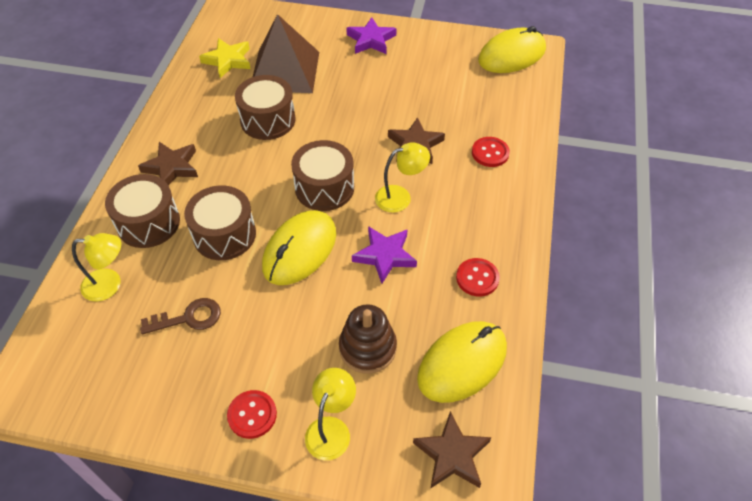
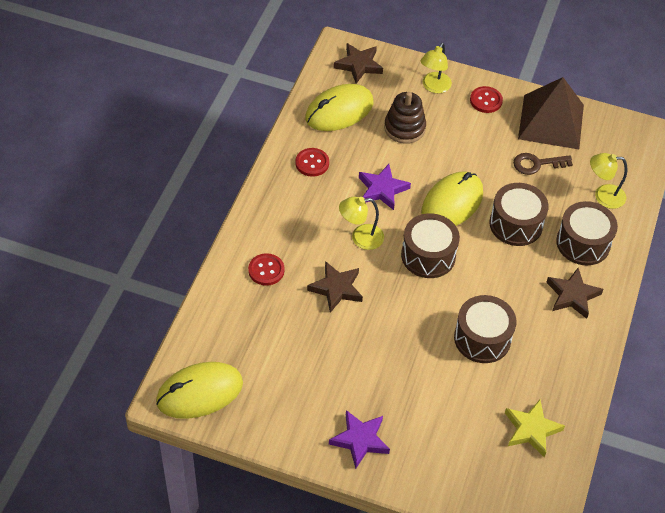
camera: 175 degrees left, 0 degrees up
(285, 71) = (464, 404): brown pyramid -> brown pyramid (551, 121)

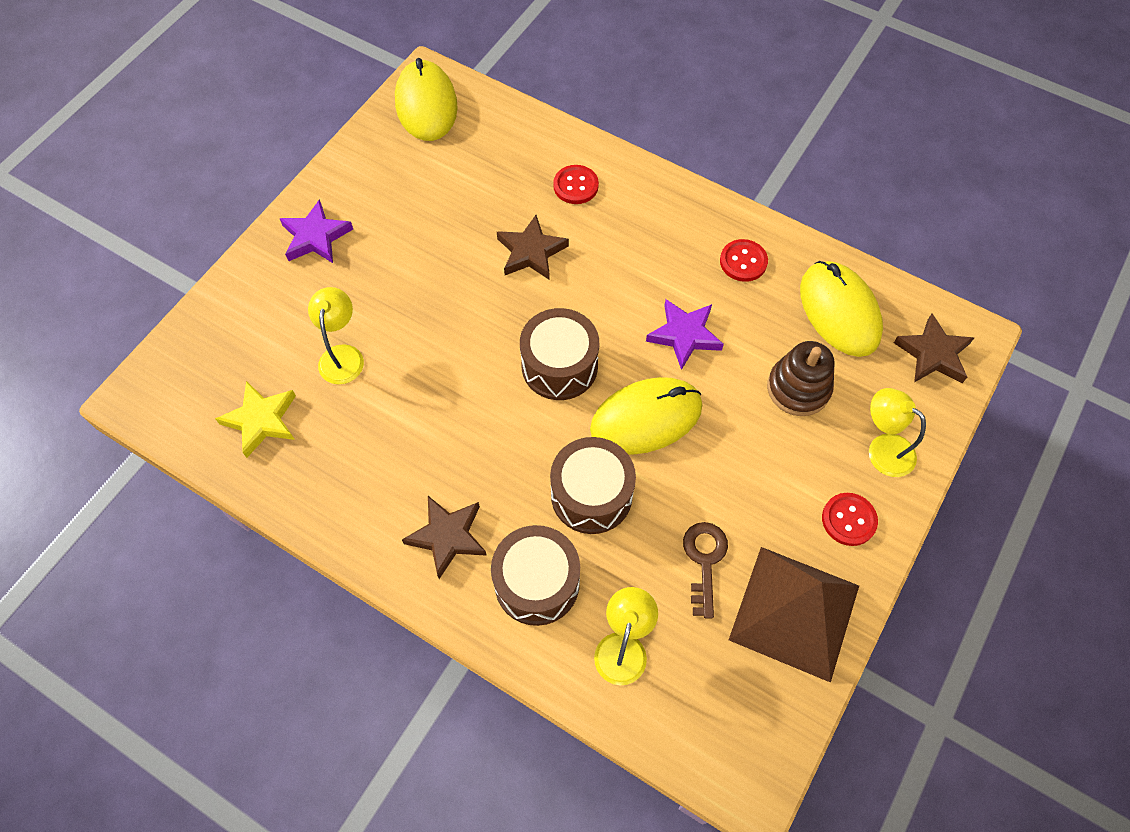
camera: 105 degrees right, 10 degrees up
(360, 238) = (605, 293): yellow lamp -> yellow lamp (342, 355)
(452, 203) = (646, 418): yellow mouse -> yellow mouse turned 75 degrees counterclockwise
(482, 338) = (411, 399): brown drum -> none

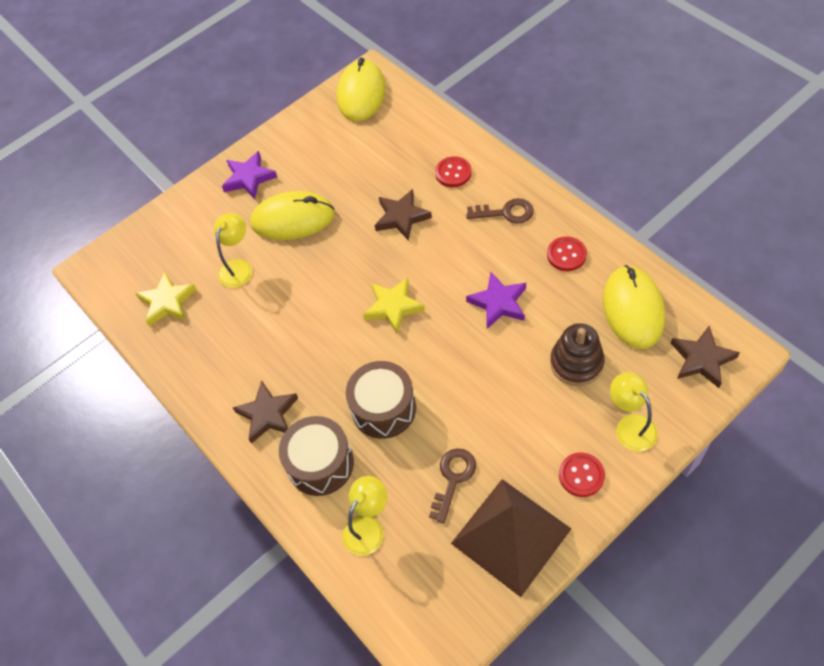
camera: 25 degrees right, 5 degrees down
(559, 366) = (393, 307): brown drum -> yellow star
(646, 418) = (446, 360): yellow mouse -> yellow mouse (293, 219)
(655, 223) = (506, 212): none -> brown key

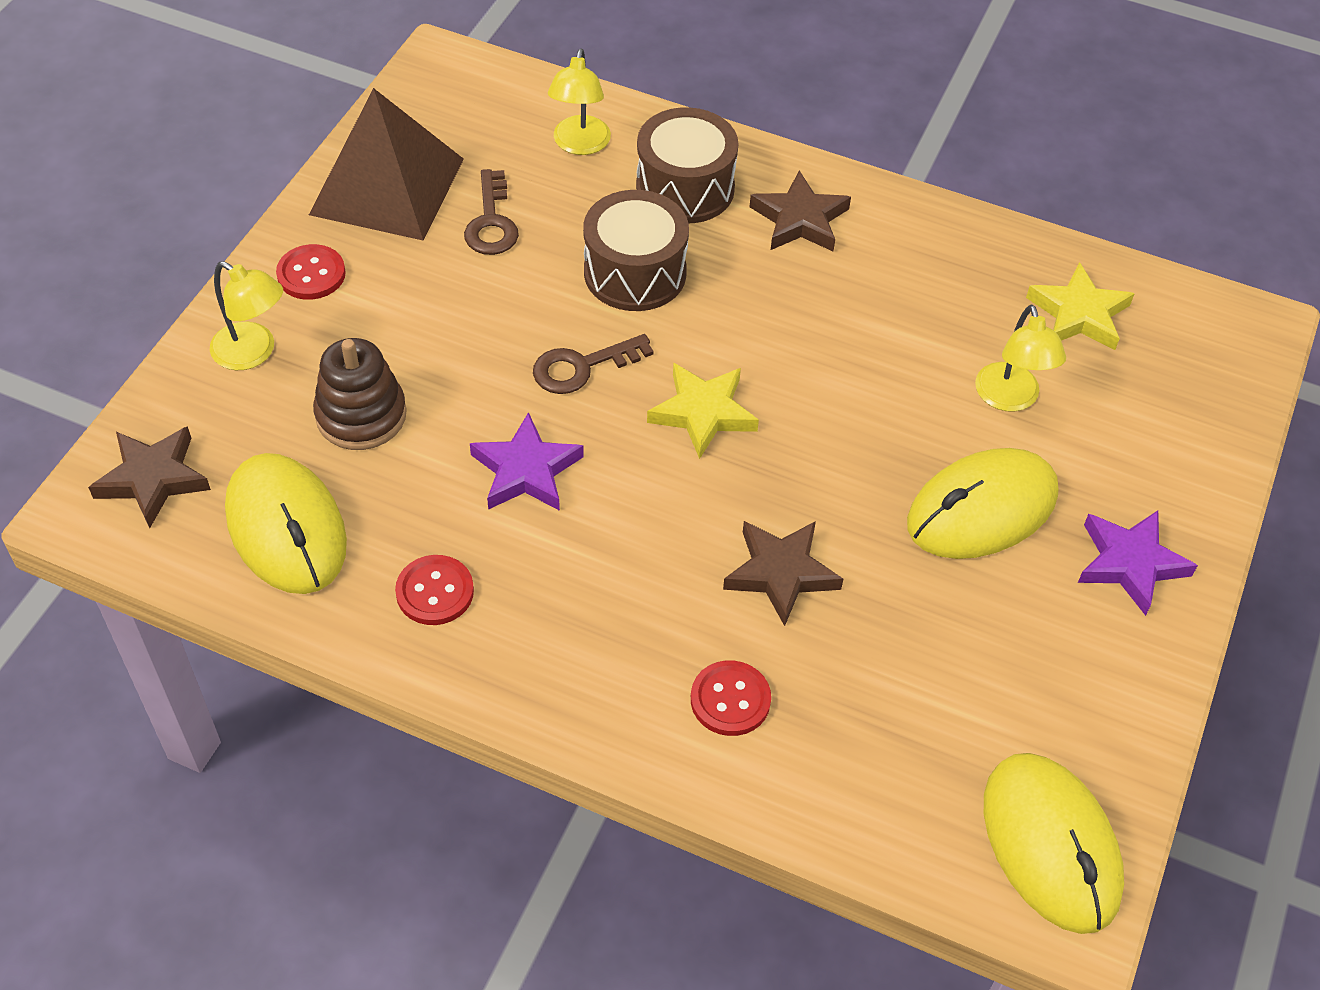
camera: 145 degrees right, 5 degrees down
(506, 212) = (583, 643): brown key -> brown key (582, 367)

